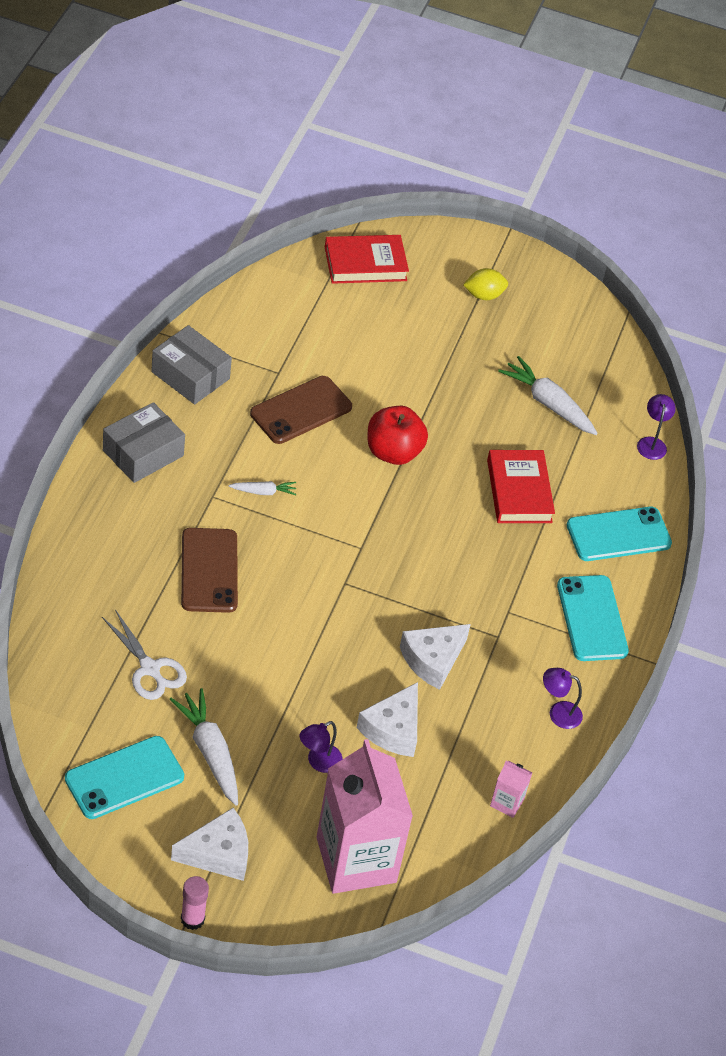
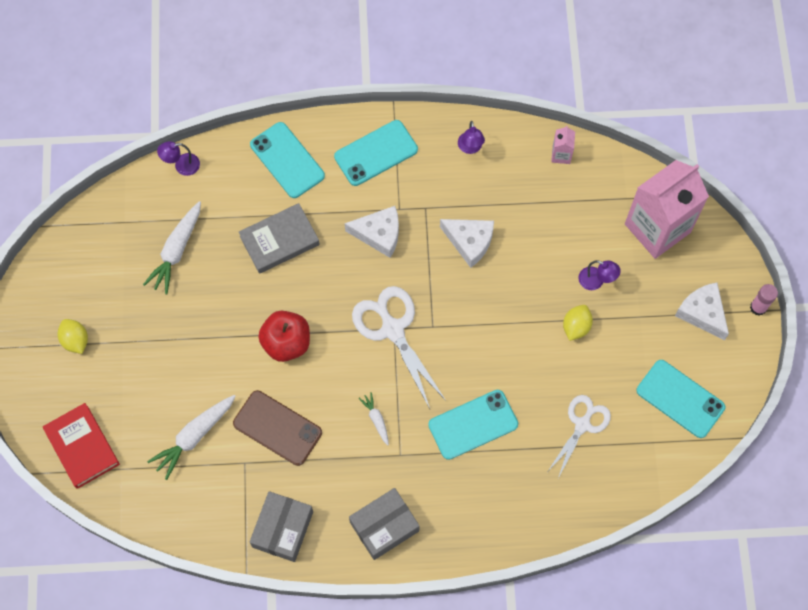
camera: 105 degrees left, 20 degrees up
(143, 453) = (384, 526): grey box -> grey box turned 60 degrees counterclockwise
(209, 571) = (473, 425): brown phone -> turquoise phone
(210, 752) = (628, 353): white carrot -> white carrot (194, 436)
(271, 716) = (576, 327): none -> yellow lemon
(360, 546) = (393, 329): none -> white scissors
(393, 729) = (542, 245): white cheese -> white cheese (379, 234)
(519, 491) = (279, 240): red book -> grey book

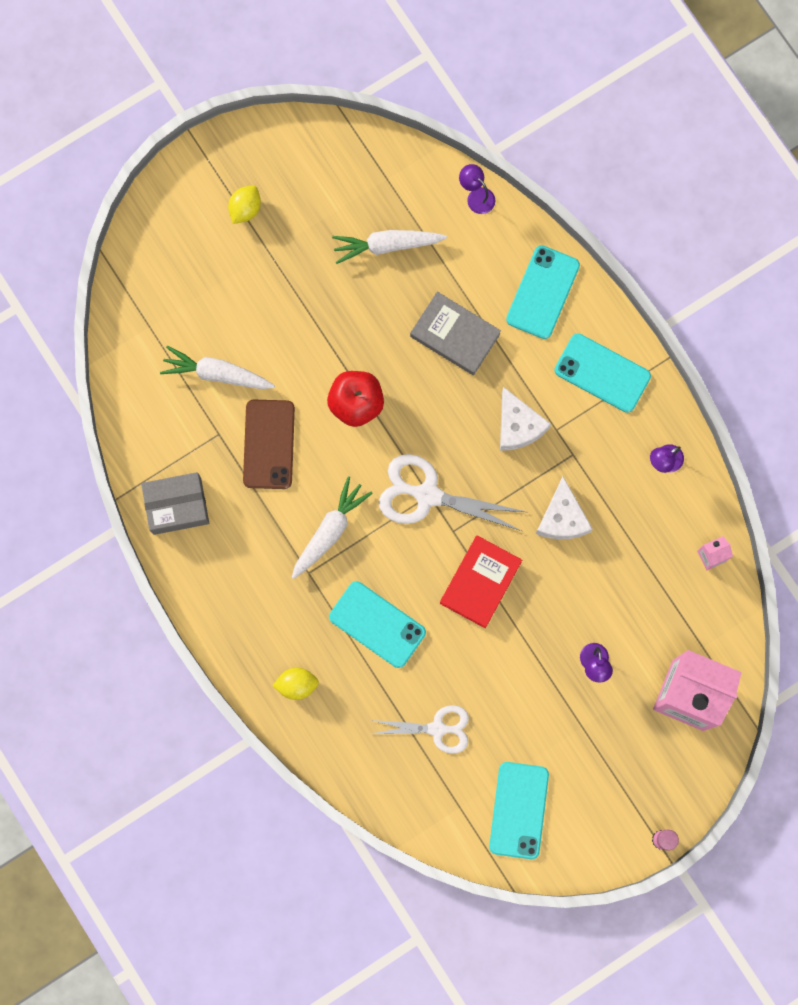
camera: 60 degrees right, 10 degrees up
(82, 447) = (150, 279): red book -> red book (480, 582)
(376, 419) = (330, 531): white carrot -> white carrot, size x1.88
(384, 526) = (232, 597): grey box -> none
(393, 329) = (428, 495): white scissors -> white scissors turned 105 degrees counterclockwise
(576, 327) = (534, 669): yellow lemon -> yellow lemon (297, 684)
(702, 313) = (622, 786): white cheese -> none

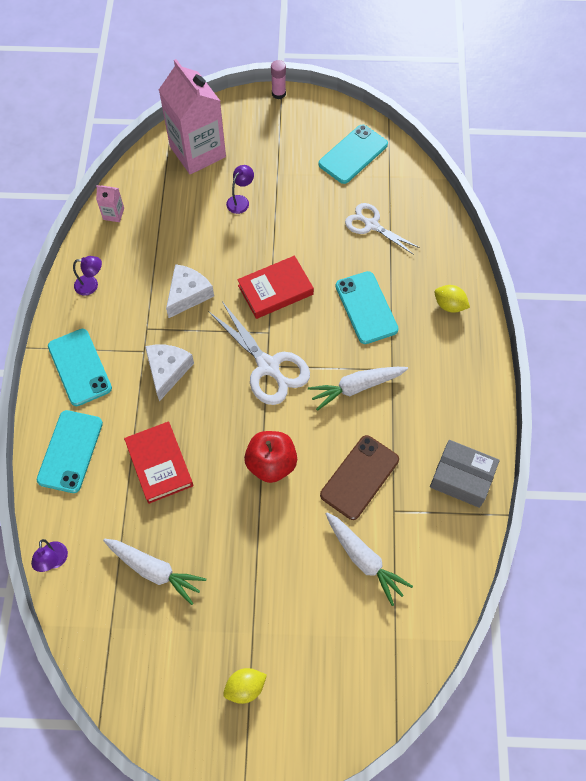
camera: 145 degrees left, 15 degrees down
(455, 335) = (159, 464): grey book -> red book
(543, 292) = (70, 451): turquoise phone -> turquoise phone turned 45 degrees counterclockwise

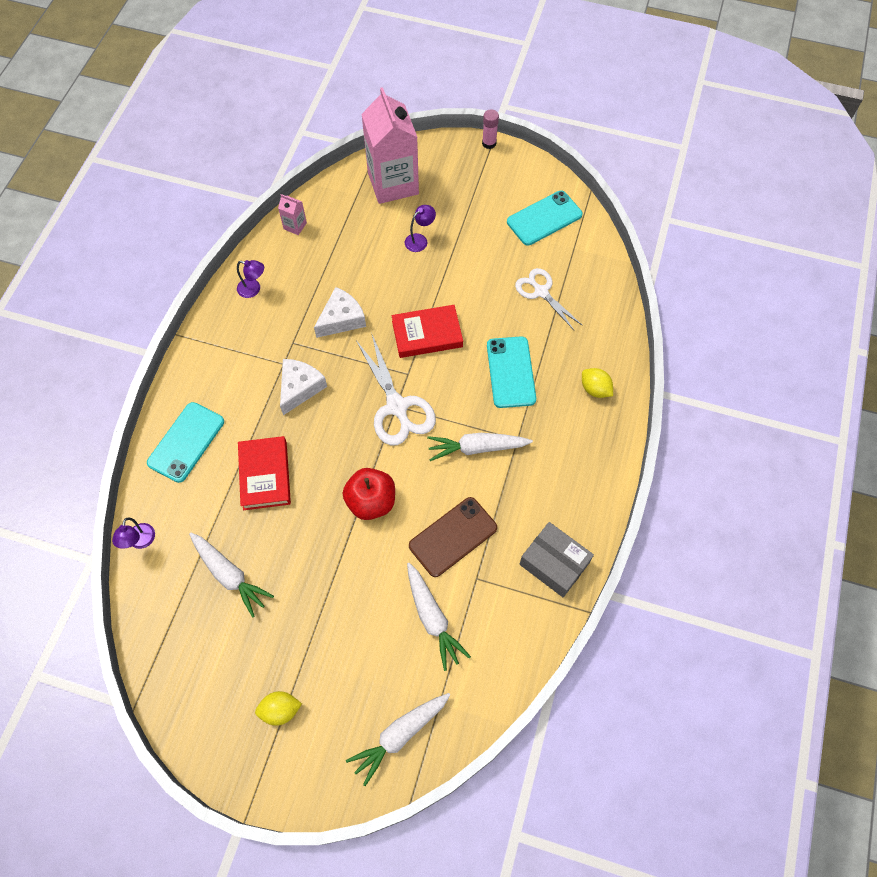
camera: 15 degrees right, 0 degrees up
(79, 367) = (219, 365): turquoise phone -> none
(367, 678) = (400, 735): none -> white carrot

